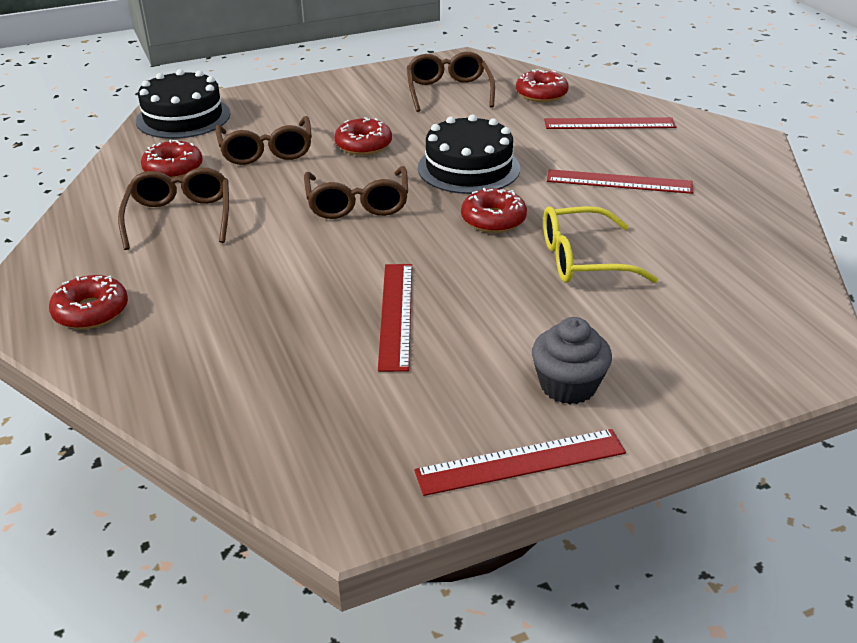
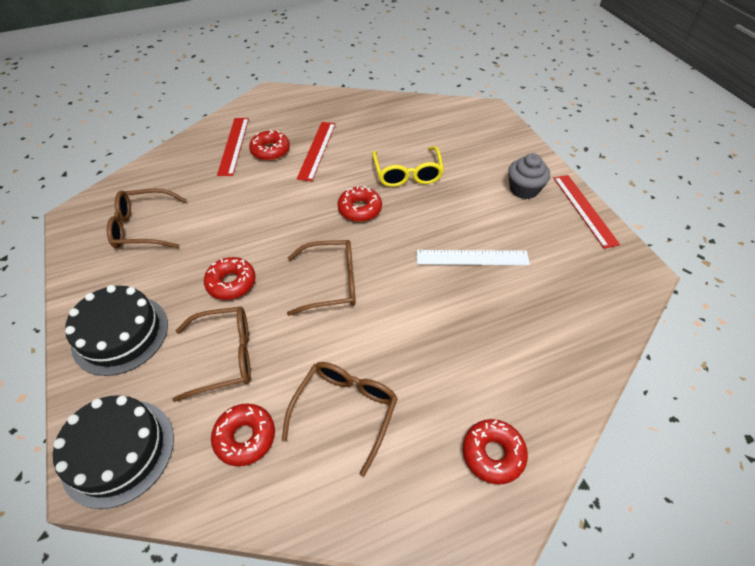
camera: 90 degrees left, 15 degrees up
(179, 218) = (345, 412): brown glasses -> brown glasses turned 120 degrees clockwise
(396, 314) = (472, 257): red ruler -> white ruler
(468, 168) = (285, 219): black cake -> black cake (120, 334)
(541, 94) = (171, 174): red donut -> red donut (270, 151)

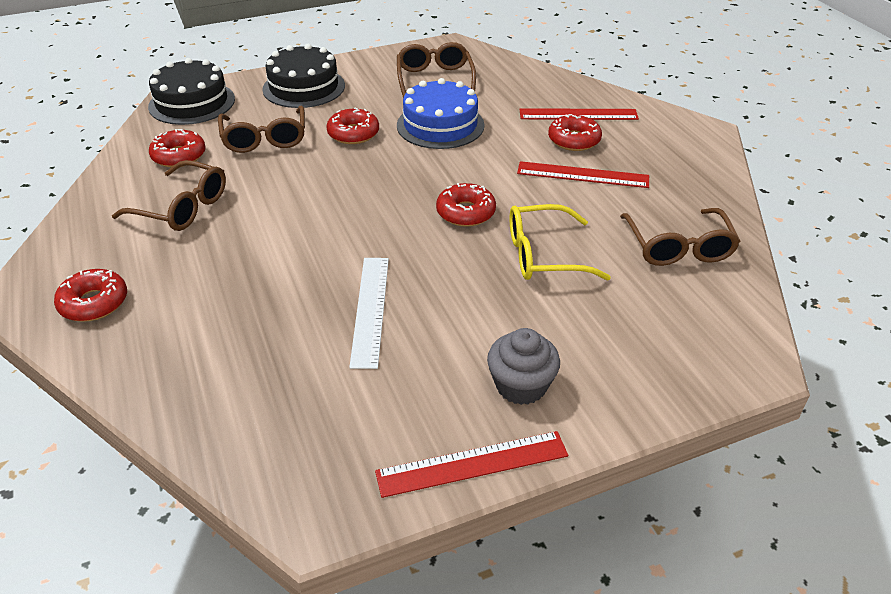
camera: 90 degrees right, 10 degrees down
(230, 223) = (440, 125): none -> blue cake
(330, 283) = (343, 194): brown glasses -> brown glasses (678, 246)

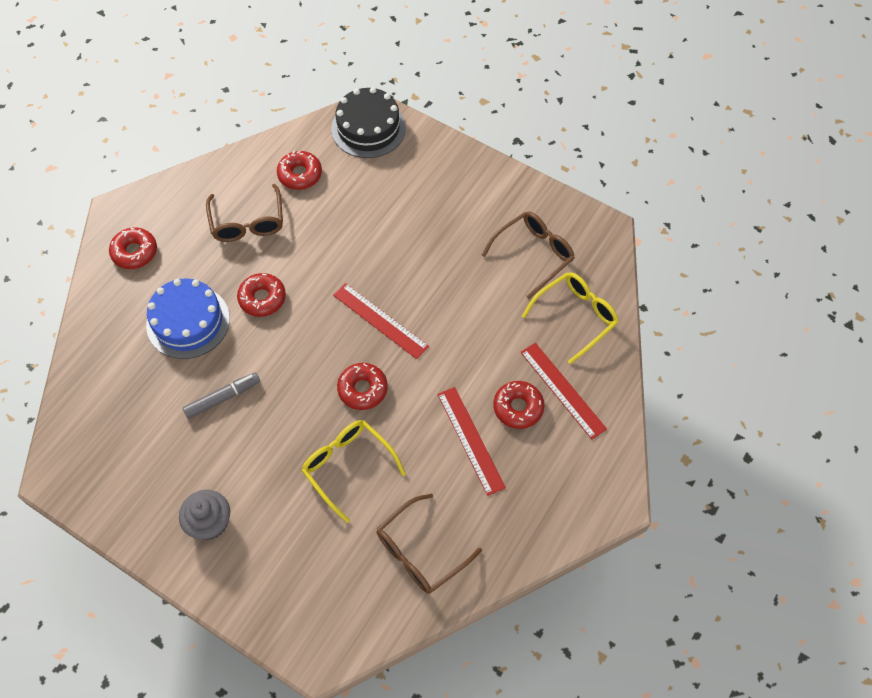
camera: 55 degrees right, 20 degrees up
(264, 138) = (359, 206): brown glasses -> none
(304, 87) = (446, 178): black cake -> none
(353, 133) = (408, 255): red donut -> red donut (262, 298)
(370, 310) = (223, 398): white ruler -> grey marker
(440, 125) = (465, 303): blue cake -> blue cake (188, 322)
(472, 463) = (133, 531): red ruler -> red ruler (380, 320)
(516, 84) = (575, 317): none -> yellow glasses

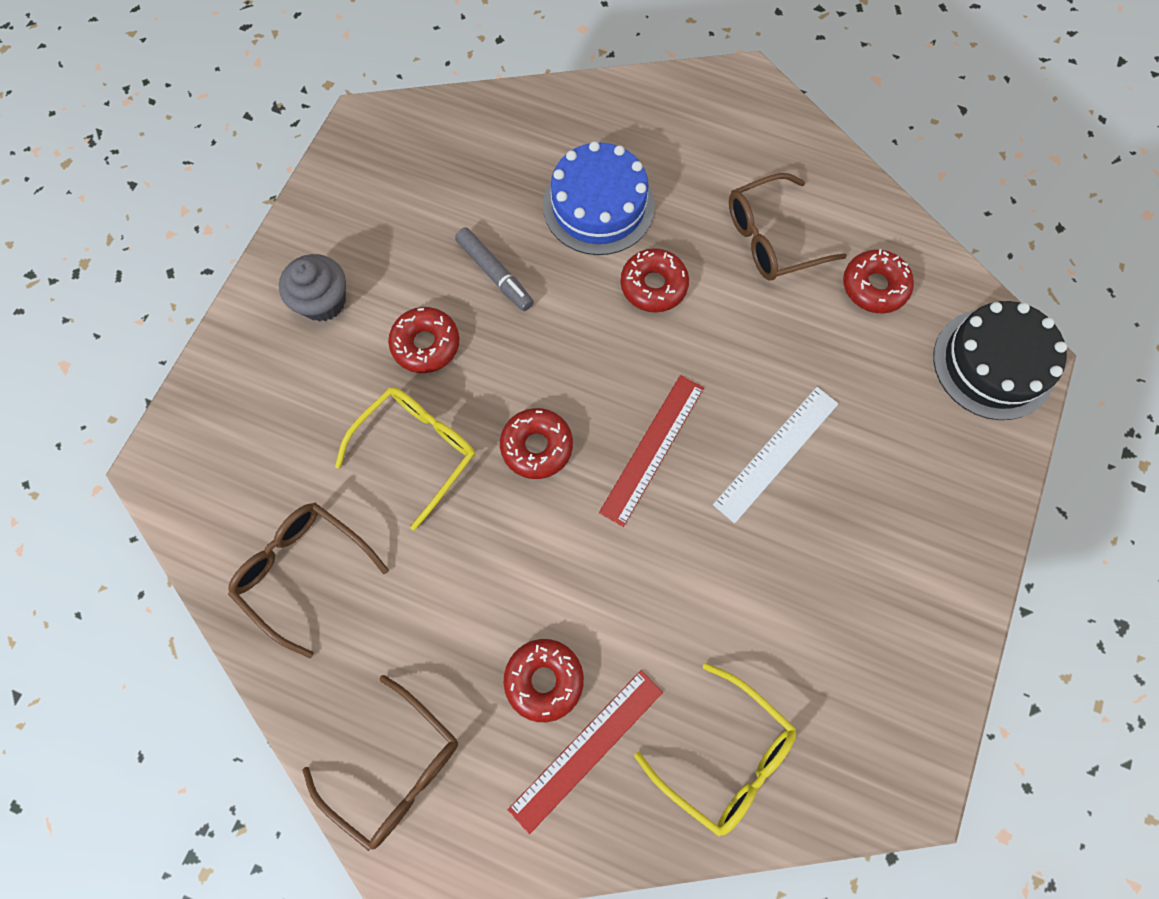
camera: 80 degrees right, 10 degrees up
(135, 252) = (688, 118): red donut -> red donut (426, 344)
(399, 252) = (776, 453): none -> white ruler
(470, 440) = (480, 614): red ruler -> none
(533, 255) = (826, 666): brown glasses -> brown glasses (394, 767)

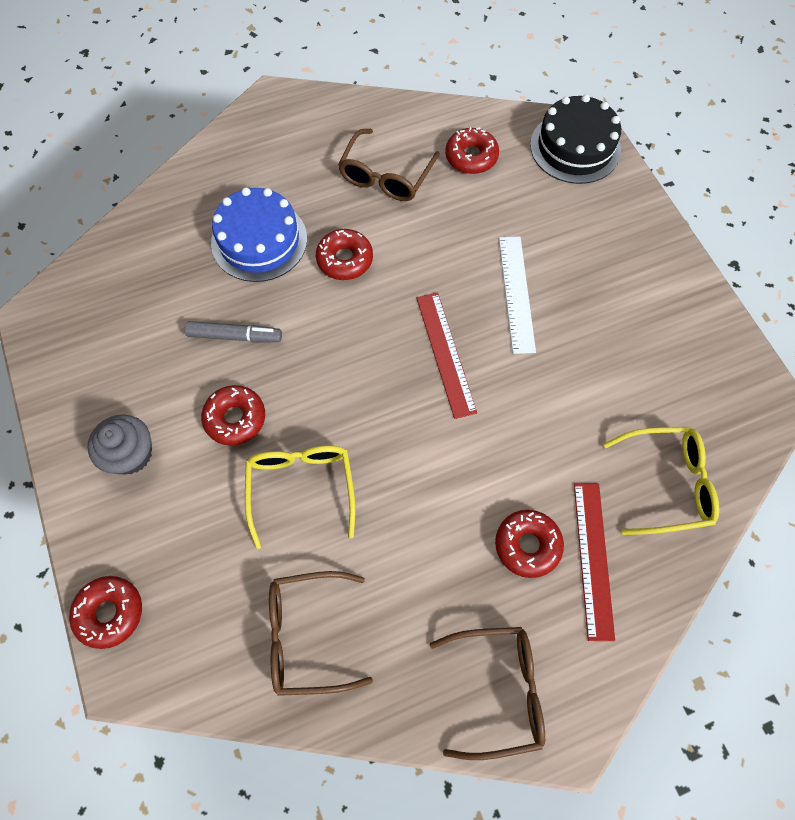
camera: 45 degrees left, 5 degrees down
(537, 446) = (375, 415): red donut -> red donut (110, 613)

